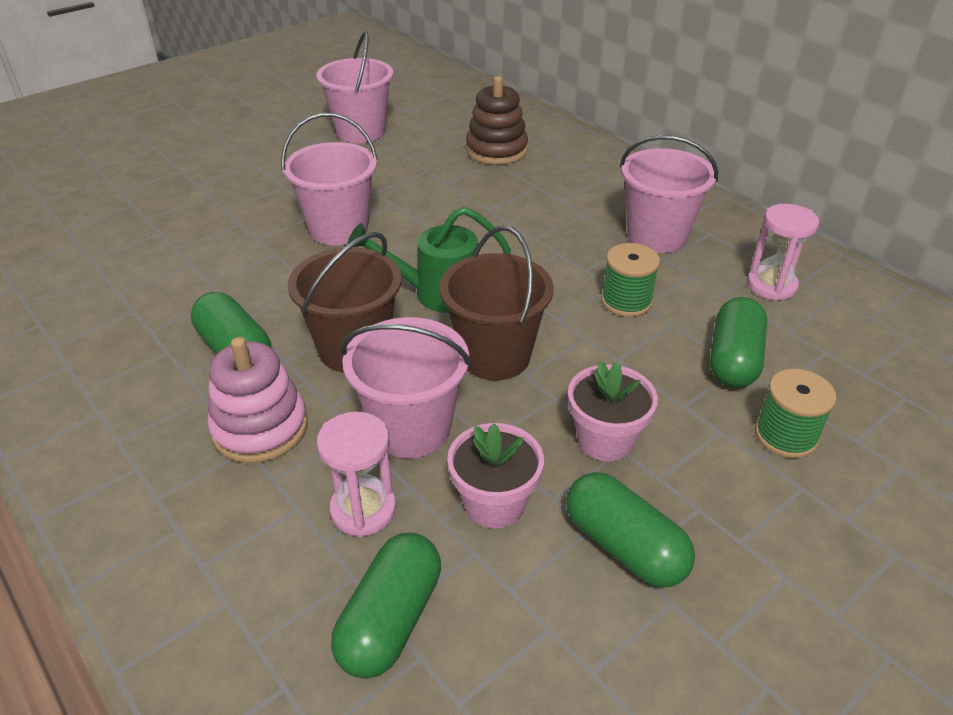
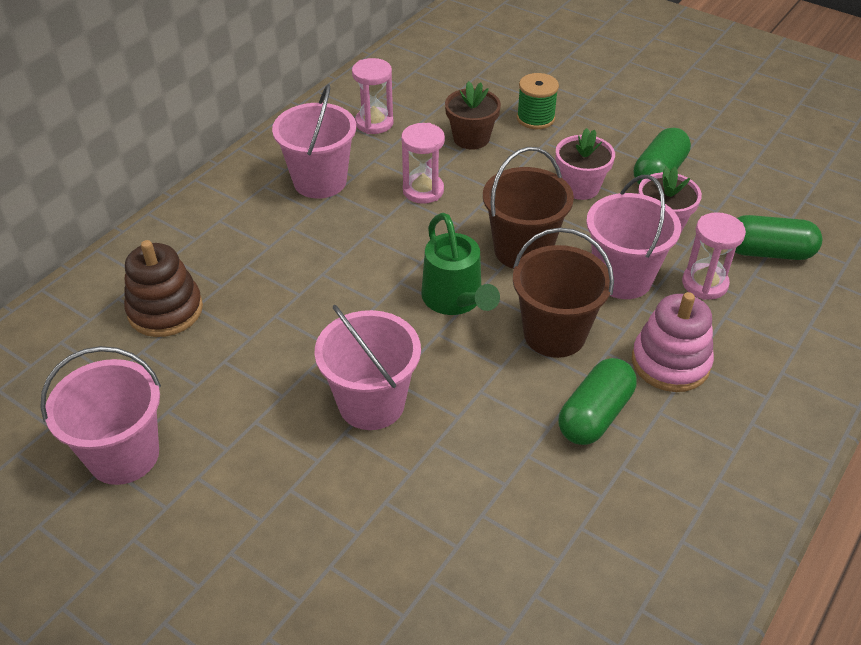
camera: 105 degrees left, 5 degrees up
(626, 301) = (423, 191): green spool -> pink hourglass
(734, 359) = (471, 138): green capsule -> brown flower pot

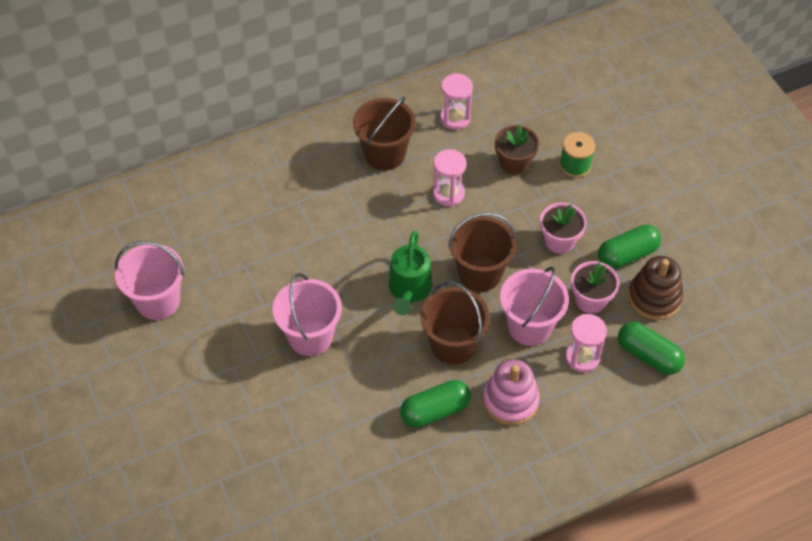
camera: 30 degrees right, 10 degrees up
(165, 310) = (231, 213): brown stacking toy -> brown stacking toy (654, 297)
(320, 181) = (385, 154): pink bucket -> brown bucket

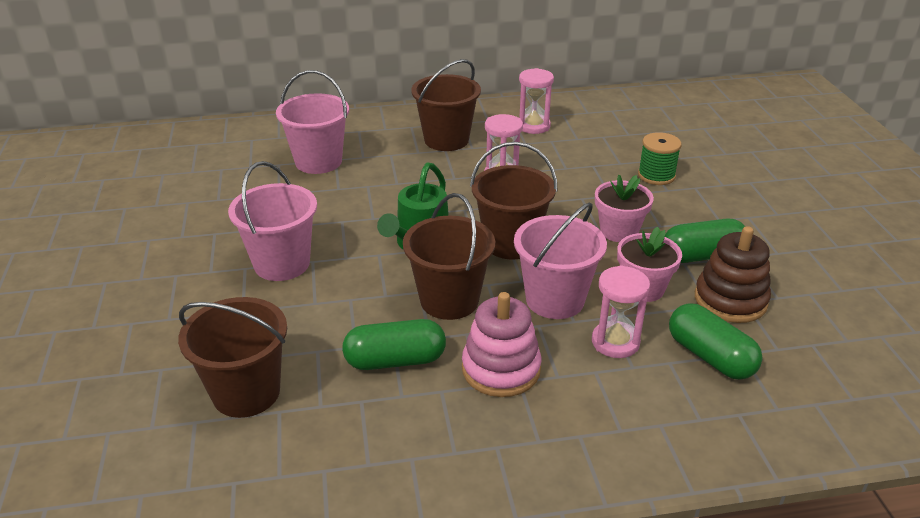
camera: 15 degrees right, 20 degrees down
(158, 301) = (138, 208): pink bucket -> pink bucket (318, 162)
(344, 463) = (246, 392): none -> brown bucket
(514, 163) = (586, 164): brown flower pot -> none

